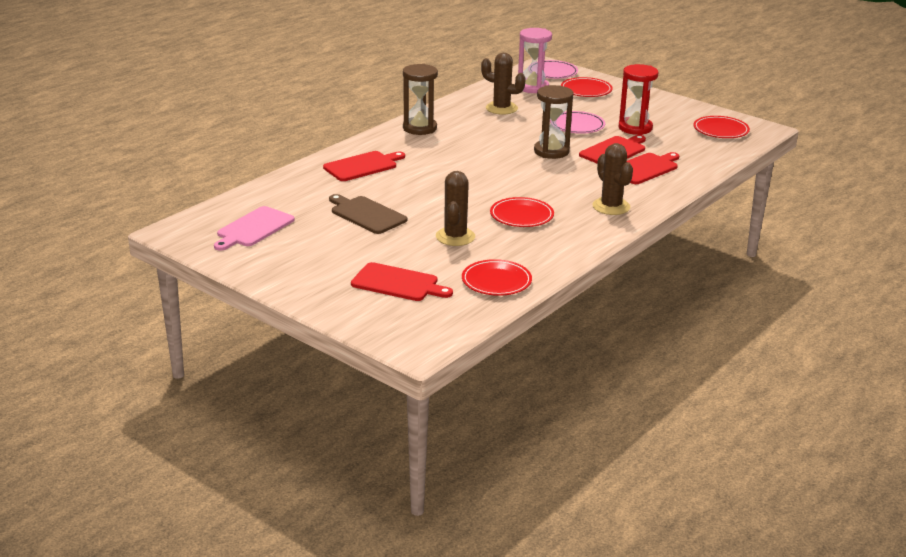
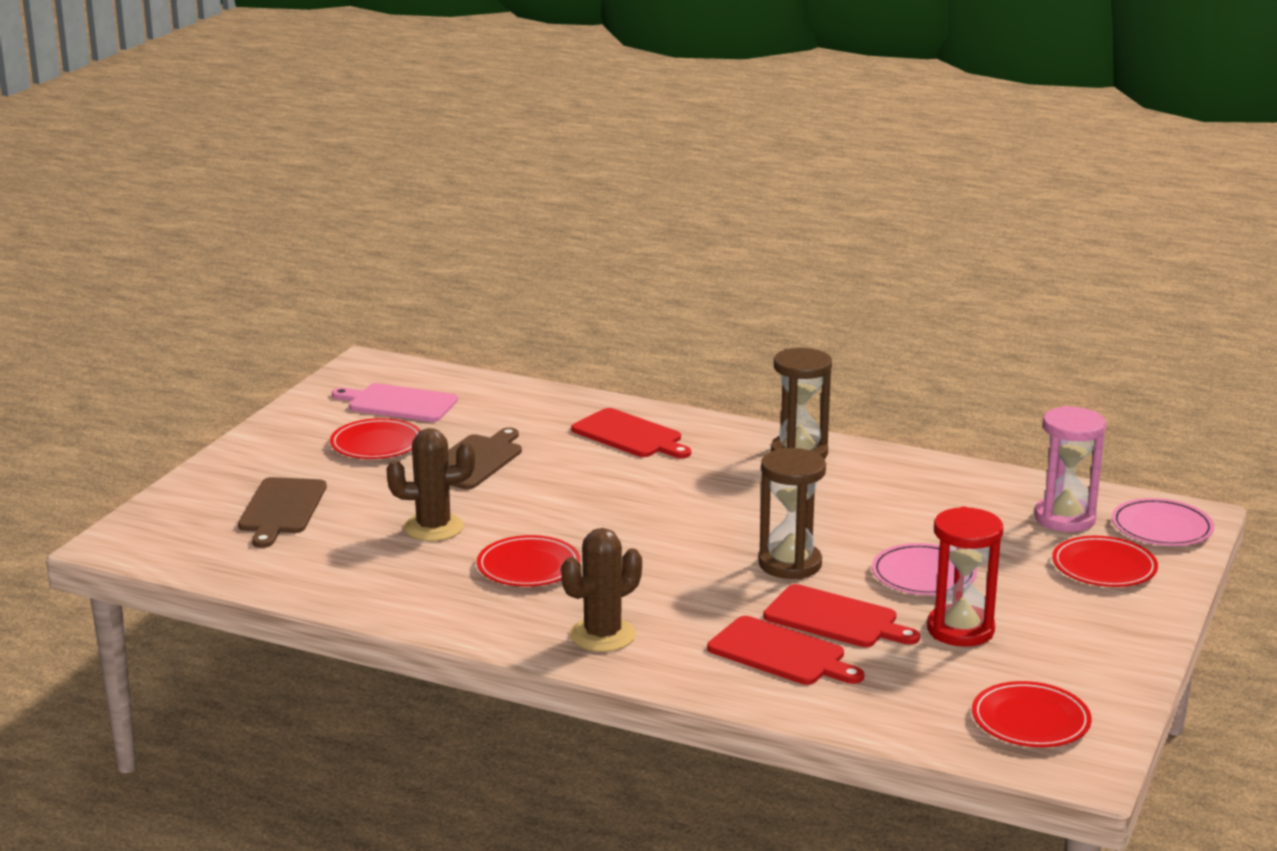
camera: 75 degrees right, 5 degrees down
(397, 283) = (281, 509): red cutting board -> brown cutting board
(496, 281) = (310, 572): red plate -> red plate (376, 444)
(501, 108) = (940, 503): brown cactus -> none

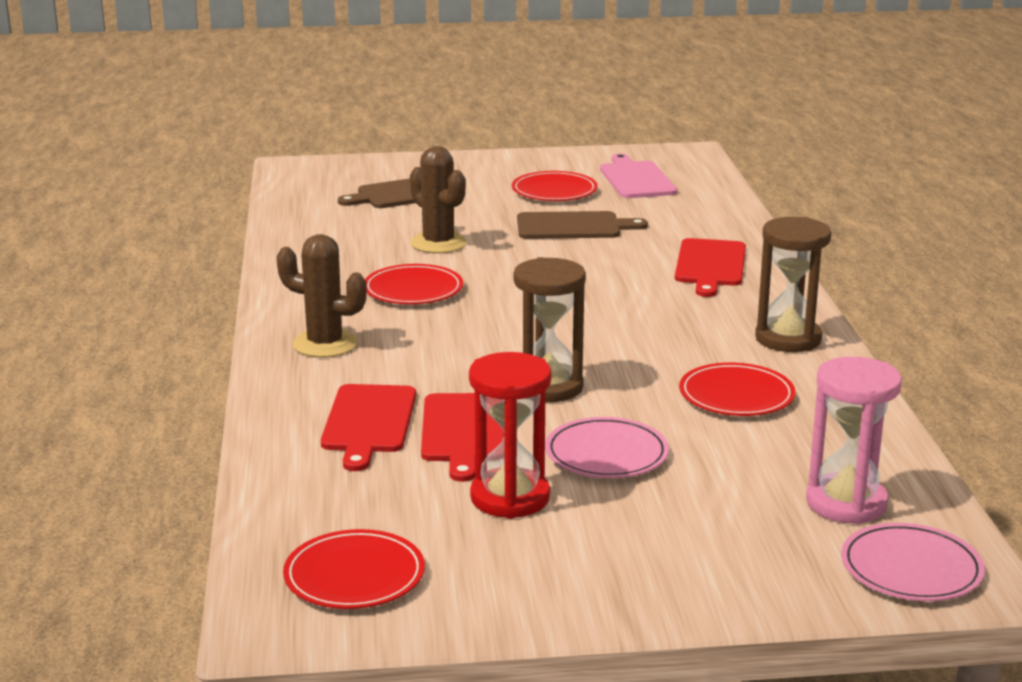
camera: 60 degrees right, 0 degrees up
(1104, 567) = (757, 550): red plate -> red plate (736, 395)

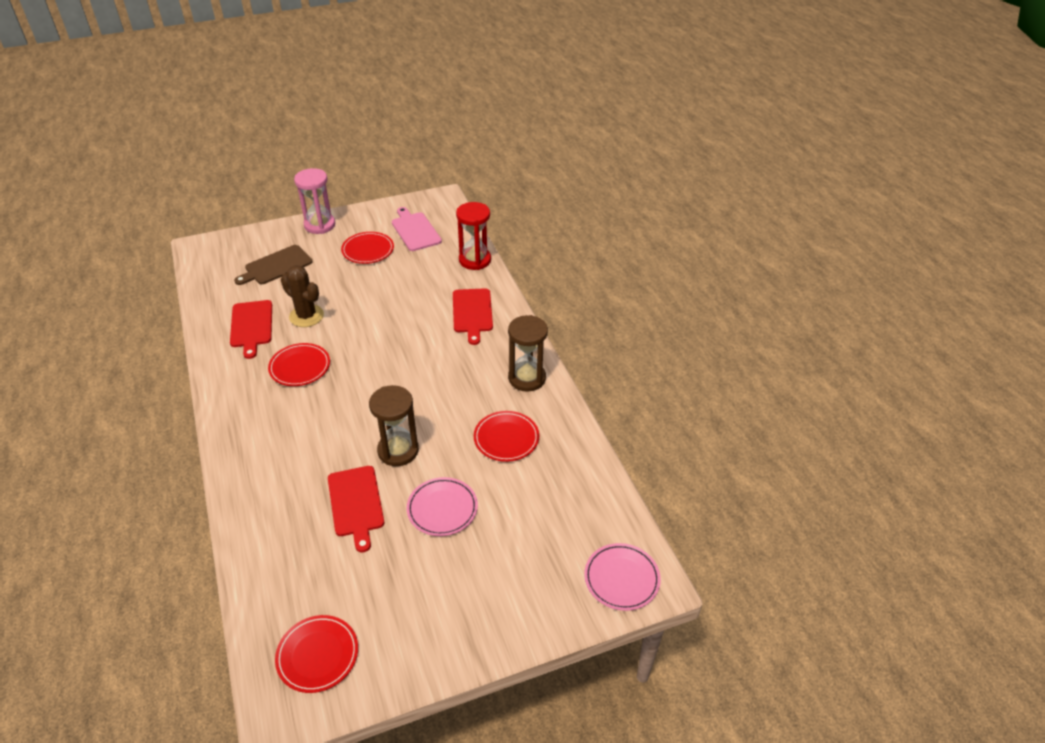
camera: 15 degrees left, 20 degrees up
(325, 344) = (256, 432): brown cactus -> none
(368, 422) = (298, 506): red cutting board -> red cutting board (251, 326)
(510, 498) = (394, 562): red hourglass -> red hourglass (475, 260)
(572, 226) = (385, 286): brown cutting board -> none
(846, 503) = (580, 527): pink hourglass -> pink hourglass (320, 225)

